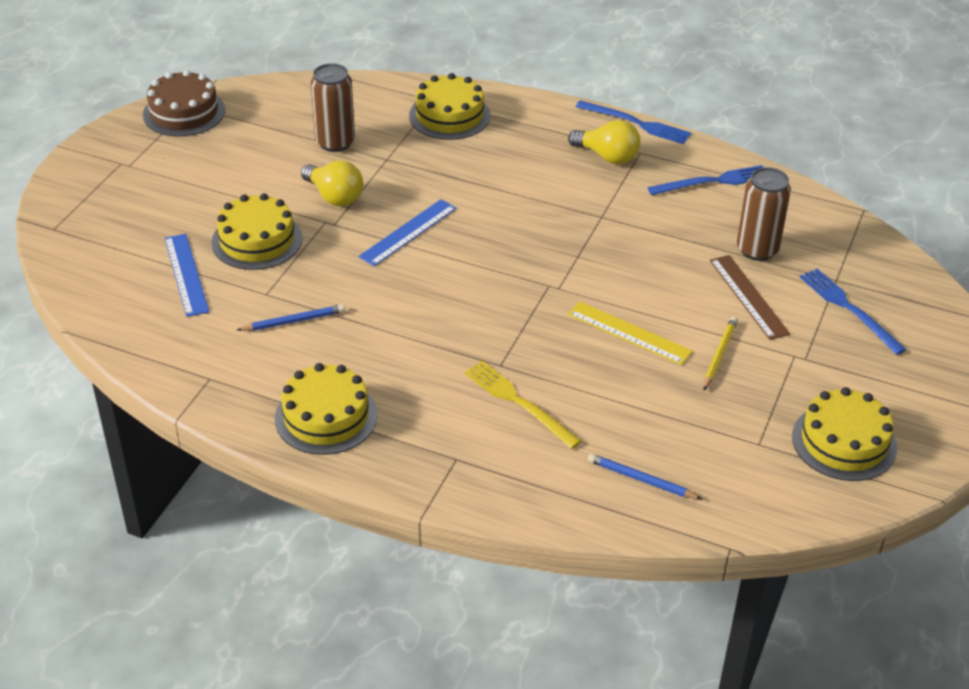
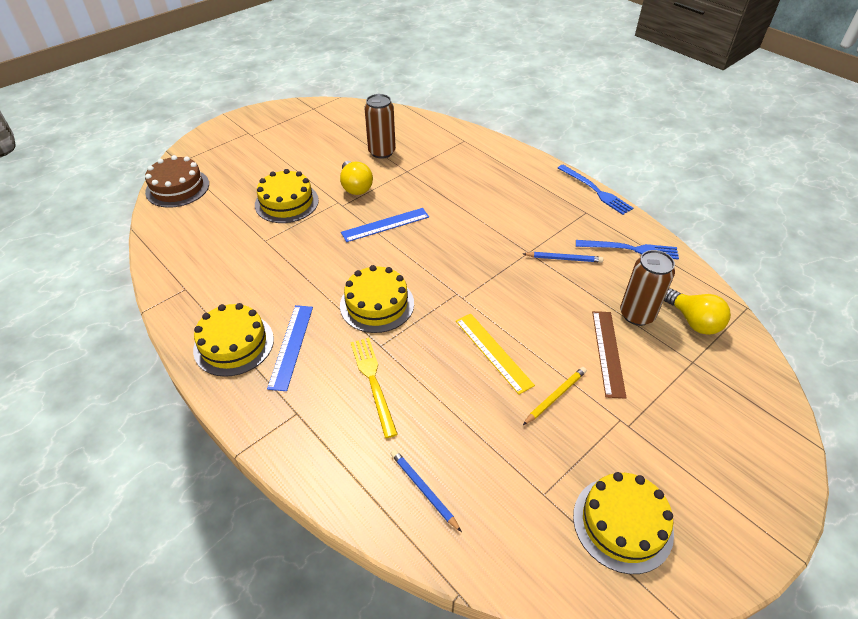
camera: 25 degrees right, 5 degrees up
(184, 112) = (306, 111): brown cake -> brown cake (177, 188)
(186, 274) = (228, 212): blue ruler -> blue ruler (291, 346)
(294, 321) = (267, 265): blue pencil -> blue pencil (564, 259)
(449, 116) = (467, 153): yellow cake -> yellow cake (377, 304)
(607, 157) = (559, 209): yellow light bulb -> yellow light bulb (693, 321)
(849, 309) = (691, 392): blue fork -> none

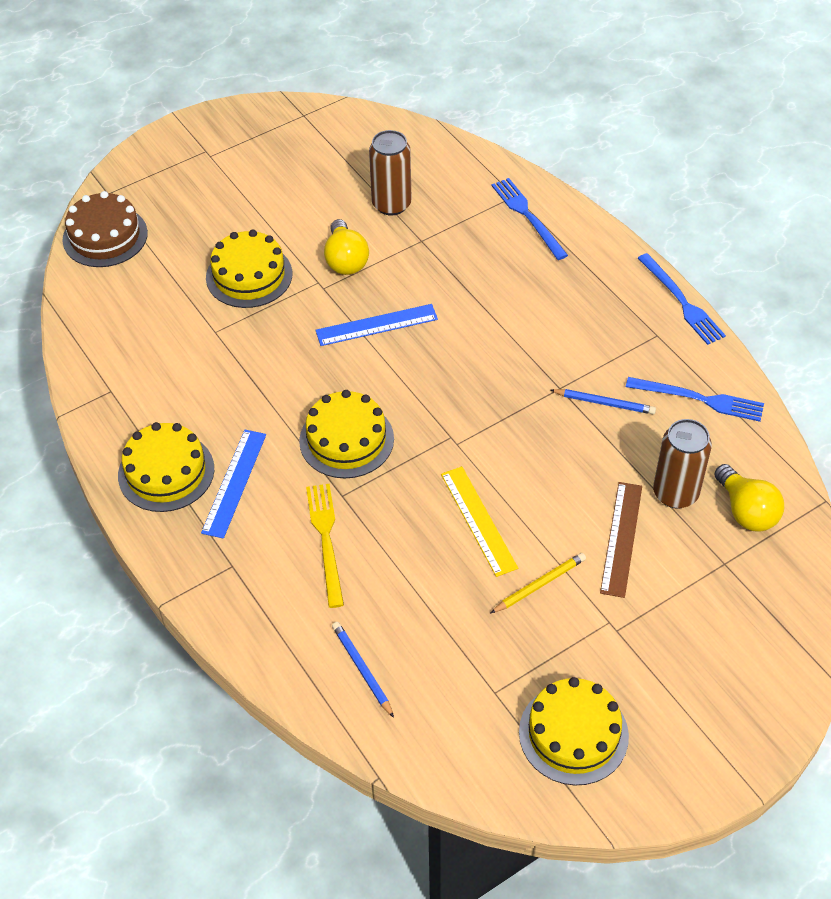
camera: 10 degrees right, 5 degrees up
(476, 151) = (527, 216): none -> blue fork

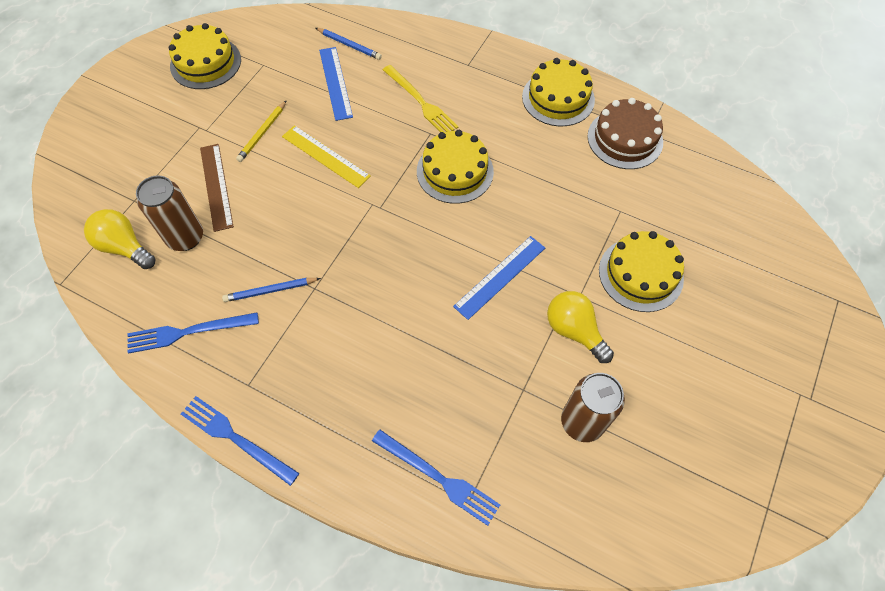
camera: 150 degrees right, 10 degrees up
(105, 236) = (790, 254): brown cake -> brown cake (625, 139)
(234, 483) = (508, 110): blue ruler -> blue ruler (335, 83)

